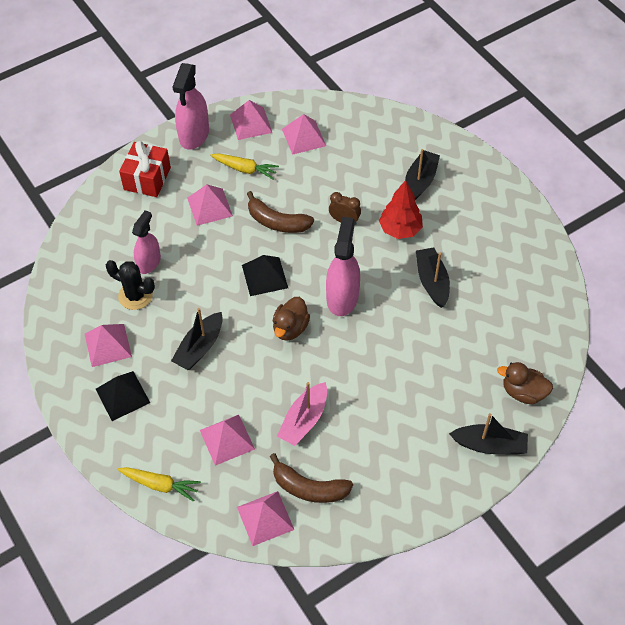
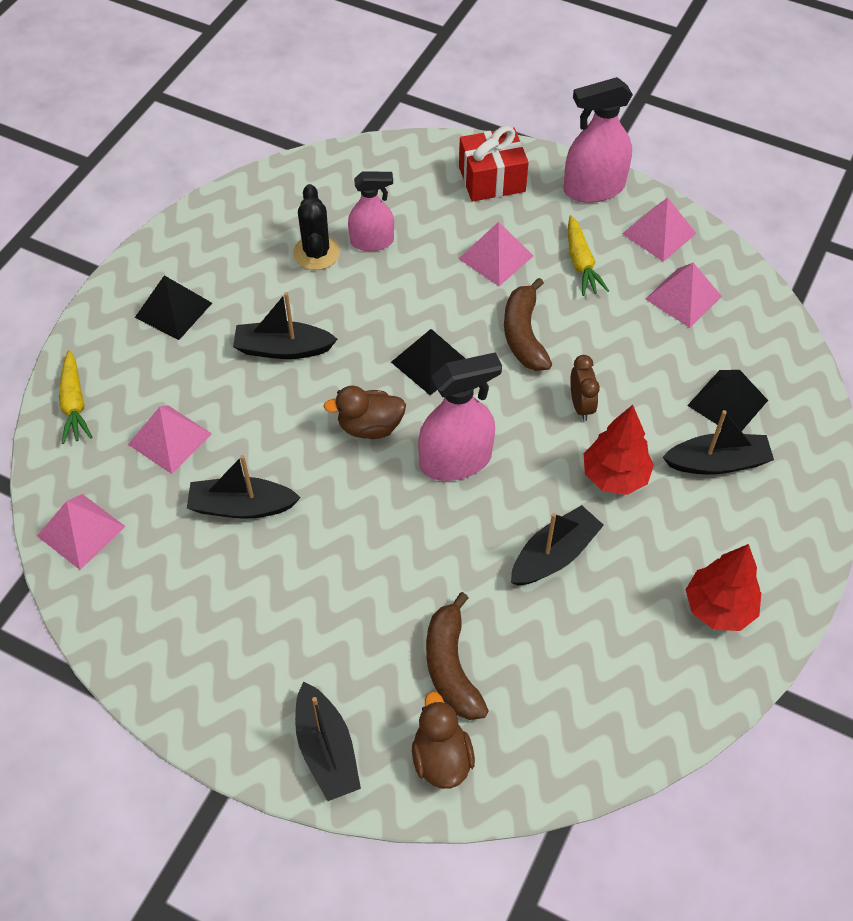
camera: 60 degrees right, 0 degrees up
(108, 345) = (233, 263): pink pyramid -> none
(304, 420) = (242, 506): pink boat -> black boat
(309, 488) = (146, 558): brown banana -> brown banana (451, 667)
(386, 157) = (727, 403): none -> black pyramid
(505, 228) = (719, 608): none -> red tree

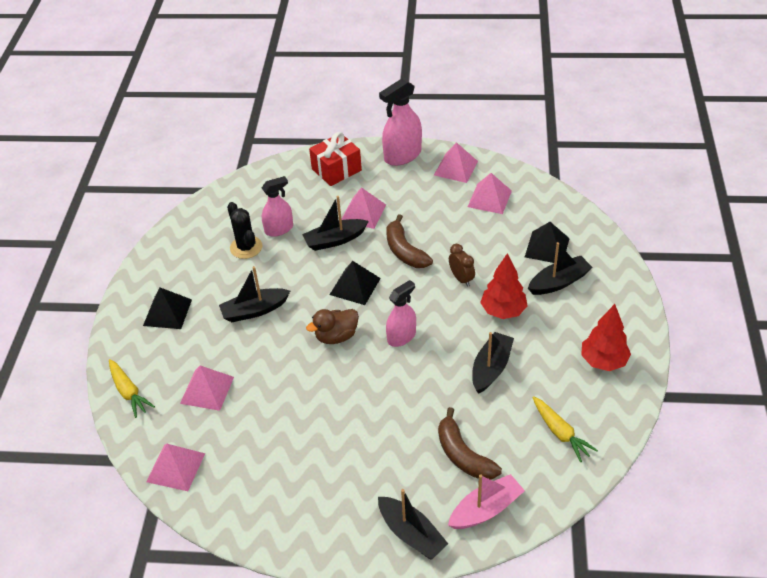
camera: 20 degrees left, 10 degrees down
(242, 506) = (278, 412): black boat -> black boat (335, 240)
(441, 758) = (485, 509): brown duck -> pink boat
(456, 461) = (401, 337): pink spray bottle -> pink spray bottle, size x0.66
(581, 263) = (417, 199): yellow carrot -> yellow carrot (560, 433)

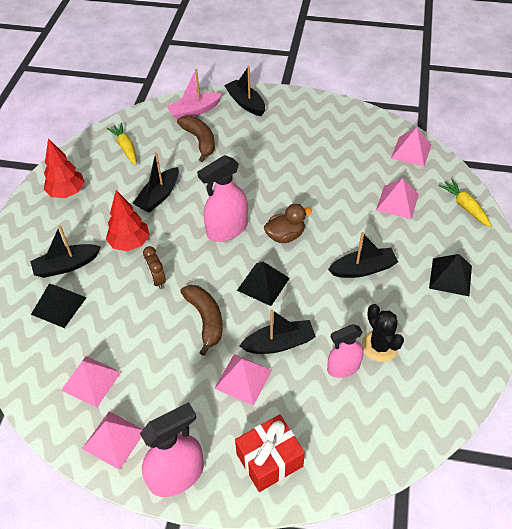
camera: 175 degrees left, 5 degrees up
(401, 337) = (227, 229): pink spray bottle -> pink spray bottle, size x1.51

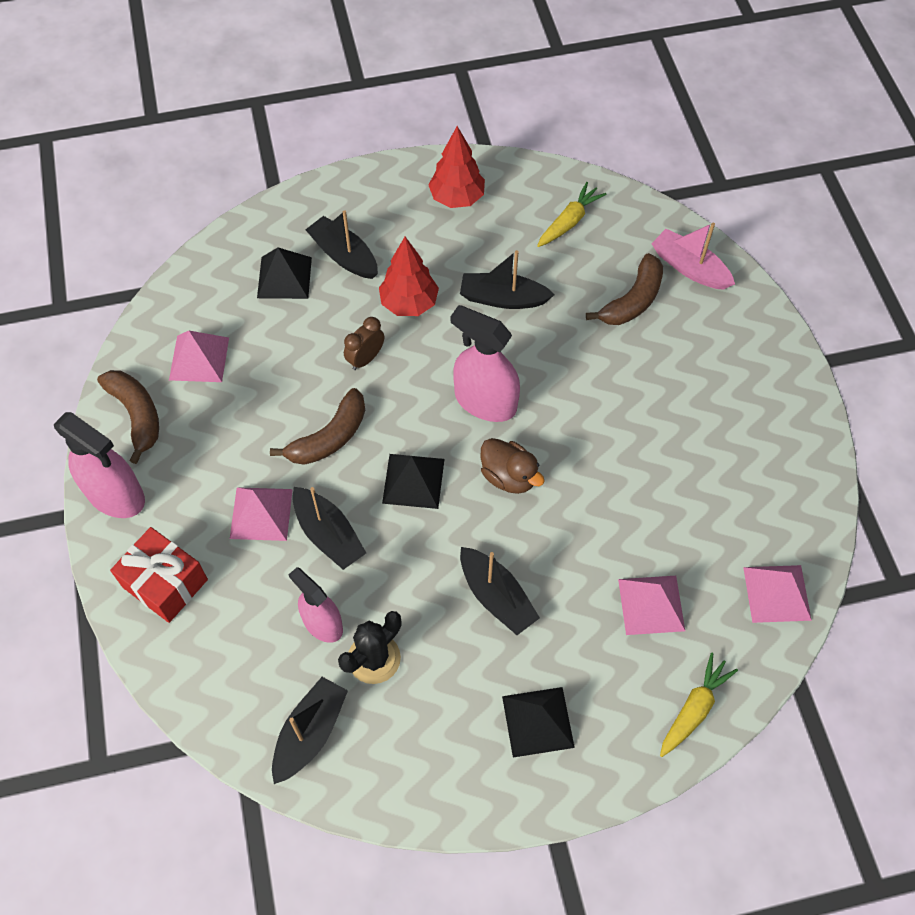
camera: 65 degrees right, 10 degrees up
(114, 439) = (136, 415): pink pyramid -> brown banana
(245, 103) = (747, 325): black boat -> black boat (310, 733)

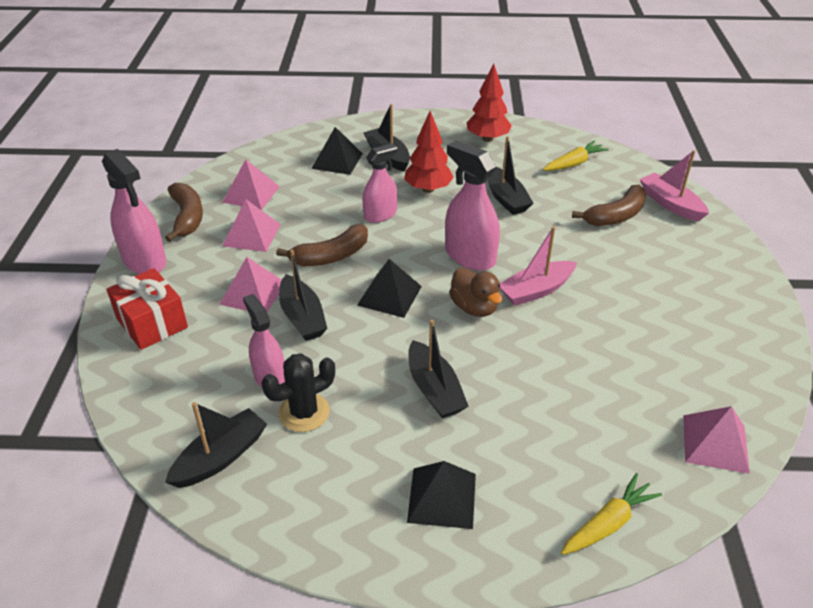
camera: 15 degrees right, 20 degrees down
(365, 359) = (380, 215): brown clock -> pink spray bottle
(503, 298) = (505, 198): black boat -> black boat turned 135 degrees counterclockwise
(568, 436) = (536, 290): none -> pink boat
(651, 605) = (583, 426): pink pyramid -> pink pyramid (251, 235)

